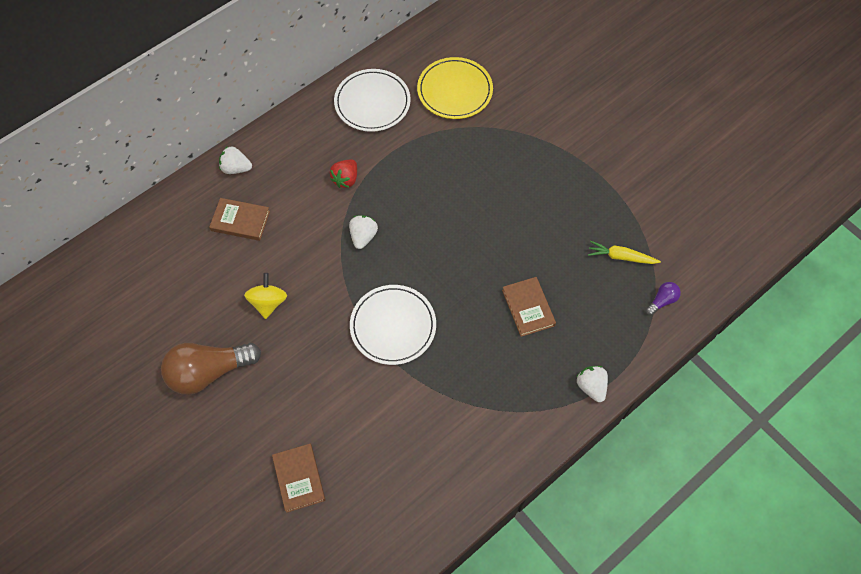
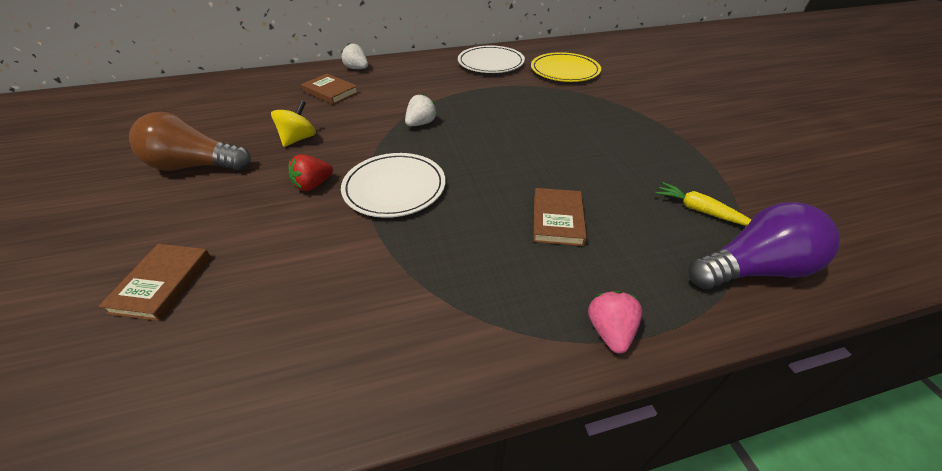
camera: 25 degrees right, 20 degrees down
(346, 179) = (435, 91): red strawberry -> red strawberry (313, 185)
(591, 386) = (609, 331): white strawberry -> pink strawberry
(662, 301) = (752, 269): purple light bulb -> purple light bulb, size x2.23

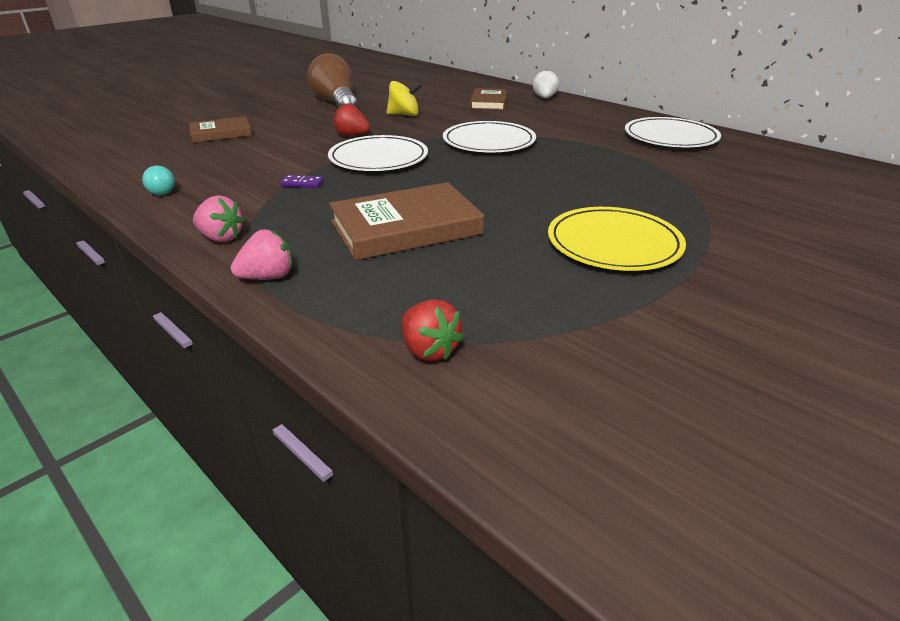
camera: 60 degrees right, 10 degrees down
(312, 386) = (162, 190): none -> turquoise light bulb
(409, 253) = (302, 183): none -> purple domino
(421, 124) = (489, 142): white strawberry -> white plate
(502, 350) = (221, 238): none -> pink strawberry
(557, 219) = (406, 228): brown book -> brown book, size x1.65
(564, 71) = (736, 174): yellow plate -> yellow plate (613, 244)
(699, 210) = (516, 304): yellow carrot -> none
(752, 269) = (429, 350): purple light bulb -> red strawberry

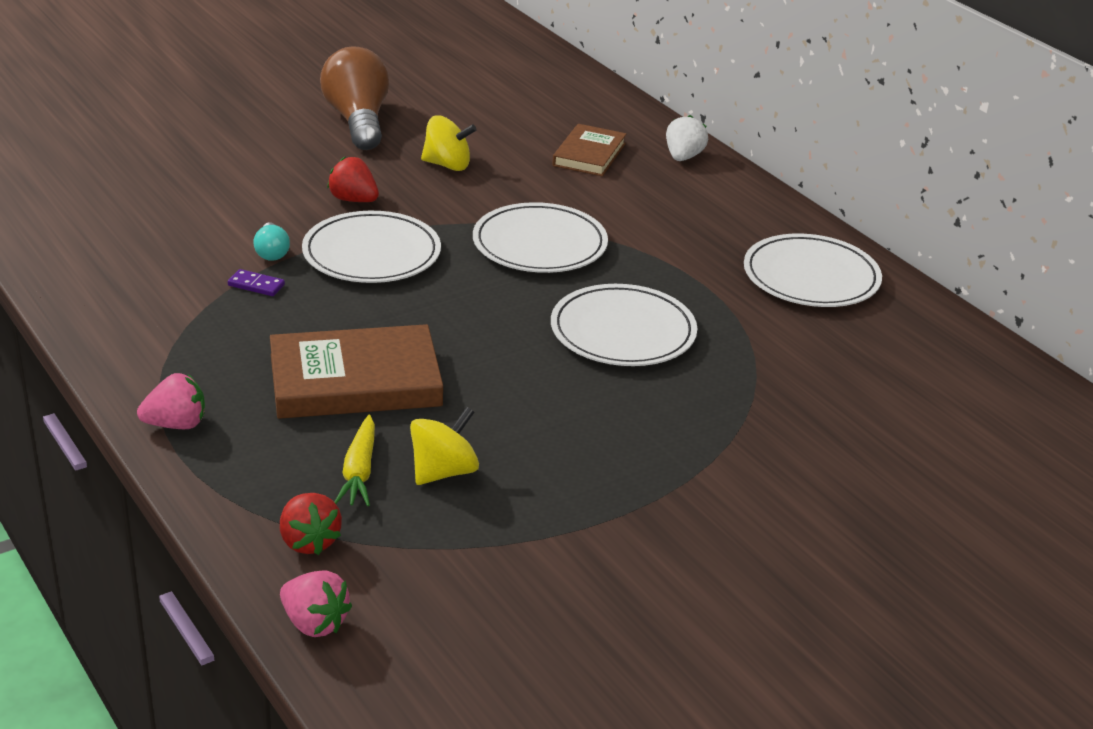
camera: 10 degrees right, 0 degrees up
(162, 190) = (82, 269): turquoise light bulb -> turquoise light bulb (271, 252)
(221, 133) = (175, 167): brown book -> none
(221, 238) = (137, 359): pink strawberry -> pink strawberry (314, 623)
(444, 287) = (359, 471): none -> yellow carrot
(514, 276) = (443, 472): none -> yellow spinning top
(579, 176) = (623, 332): none -> white plate
(613, 244) = (588, 448): yellow plate -> none

